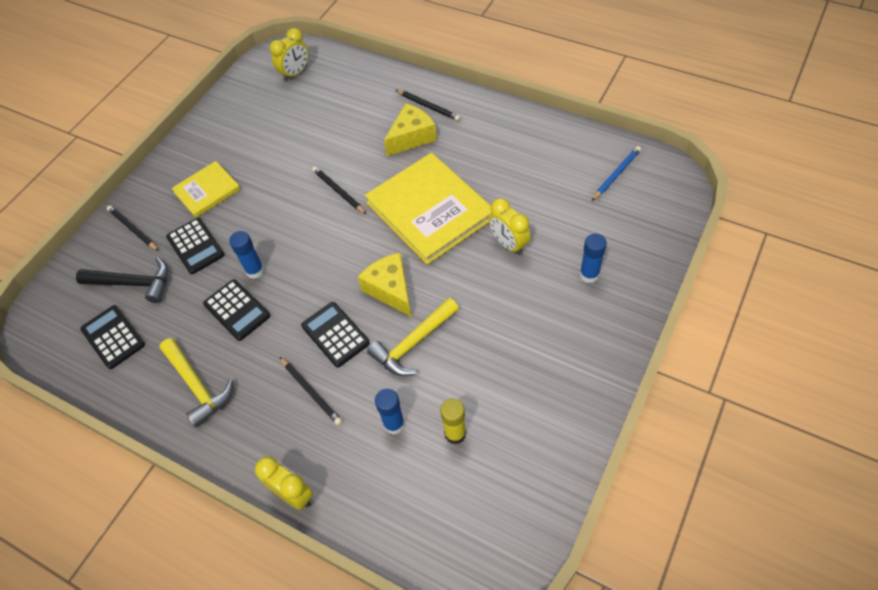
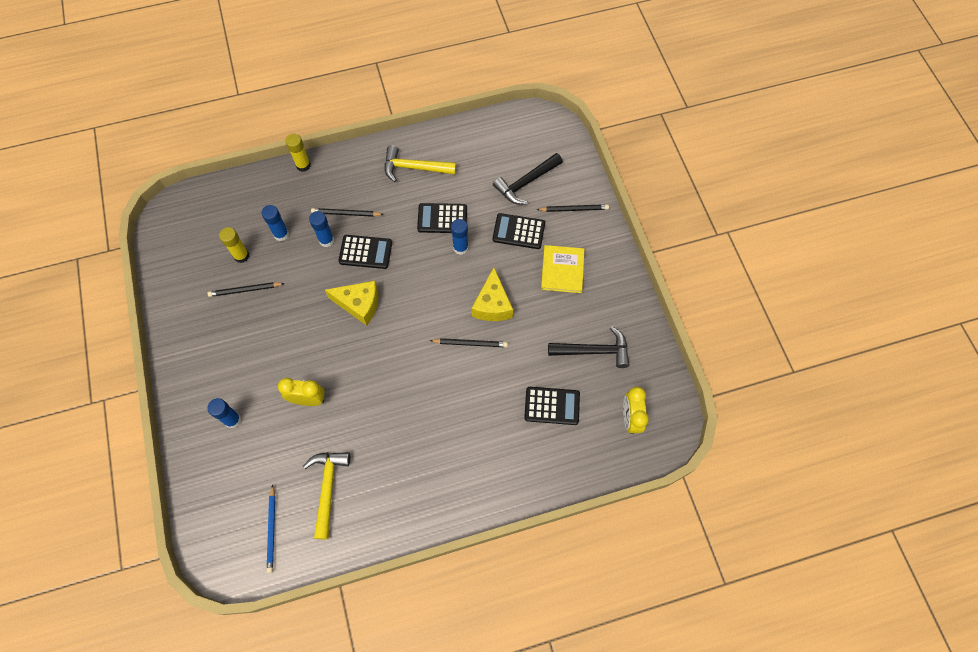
camera: 130 degrees right, 10 degrees up
(113, 337) = (495, 151): black calculator -> black calculator (552, 406)
(263, 124) = (594, 351): none -> black hammer
(293, 494) = (303, 165): yellow clock -> yellow glue stick
(357, 378) = (326, 240): none -> blue glue stick
(411, 137) = (466, 434): yellow cheese -> yellow cheese (492, 304)
(413, 343) = (312, 284): yellow hammer -> yellow hammer (328, 488)
(428, 106) = (483, 476): black pencil -> black pencil (245, 290)
(430, 210) = (389, 381): yellow book -> none

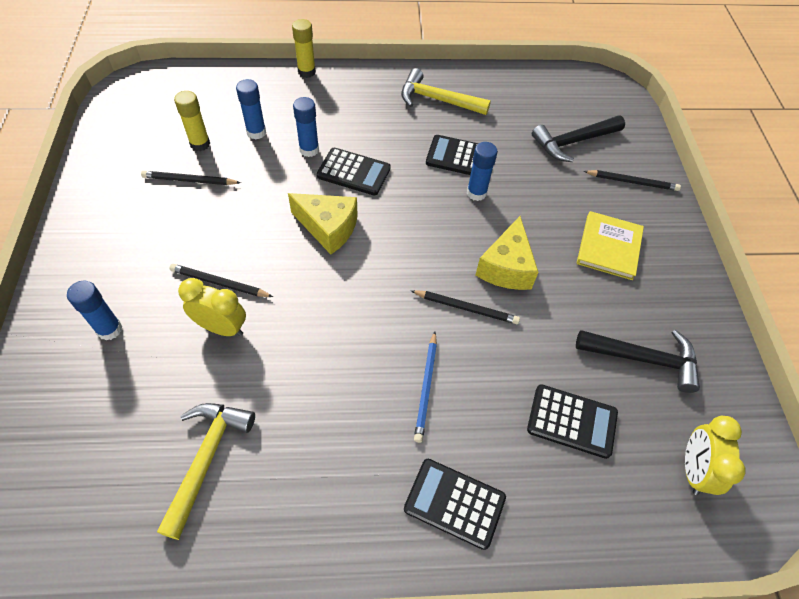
camera: 10 degrees right, 10 degrees down
(272, 530) = (100, 501): blue pencil -> blue pencil (426, 387)
(346, 213) = (342, 128): black pencil -> black pencil (220, 283)
(518, 231) = (556, 191): black calculator -> black calculator (454, 503)

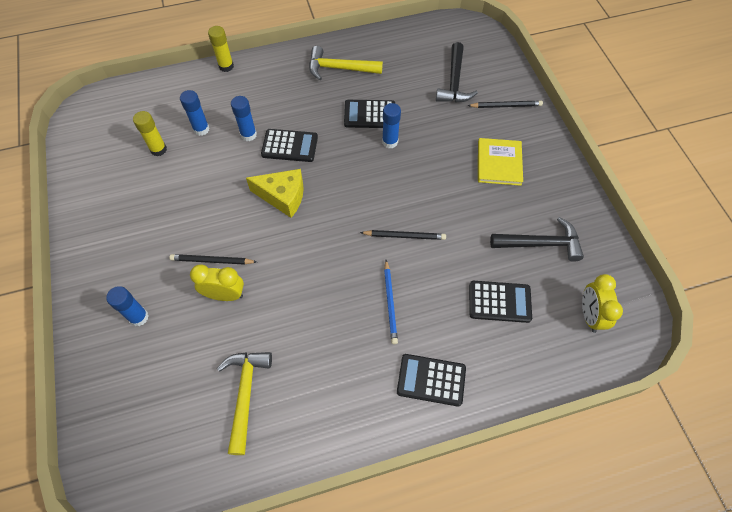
camera: 10 degrees left, 5 degrees up
(190, 180) = (160, 182): black pencil -> none
(506, 267) = (426, 197): yellow cheese -> none
(573, 142) = (454, 82): black hammer -> black hammer turned 45 degrees counterclockwise

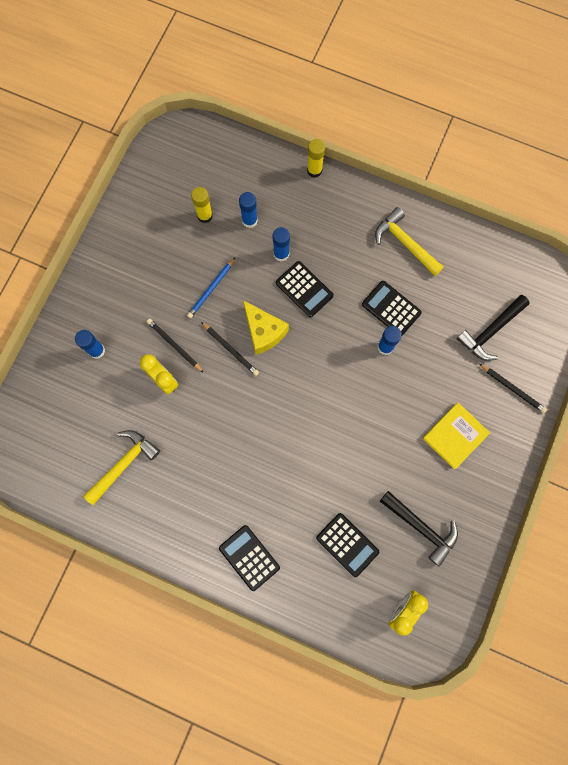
camera: 40 degrees right, 15 degrees up
(390, 303) = (269, 480): blue pencil -> blue pencil (211, 289)
(404, 236) = (325, 437): black pencil -> black pencil (230, 349)

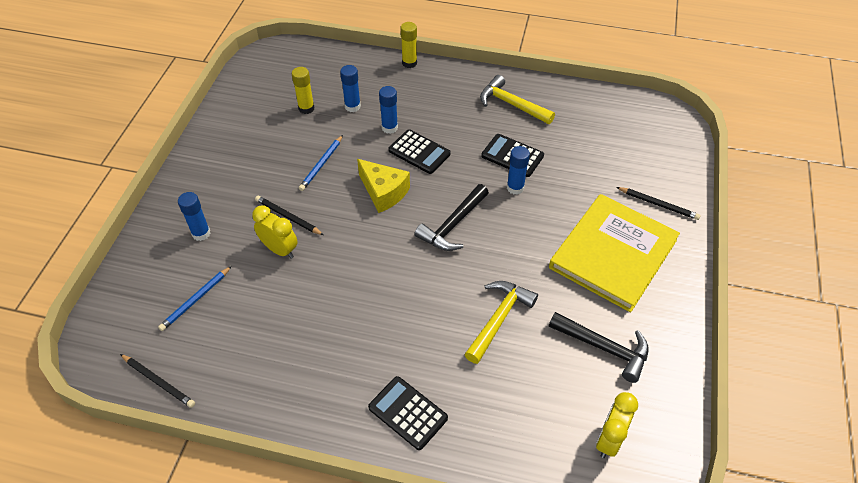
camera: 10 degrees left, 25 degrees down
(89, 420) = (196, 299): none -> blue pencil
(124, 464) = (241, 337): yellow hammer -> yellow hammer (499, 318)
(230, 349) = (350, 212): black pencil -> black pencil (158, 381)
(347, 544) = (523, 379): black calculator -> none
(455, 435) = (612, 254): yellow book -> yellow book, size x1.85
(490, 331) = (618, 161): black hammer -> black hammer (453, 225)

